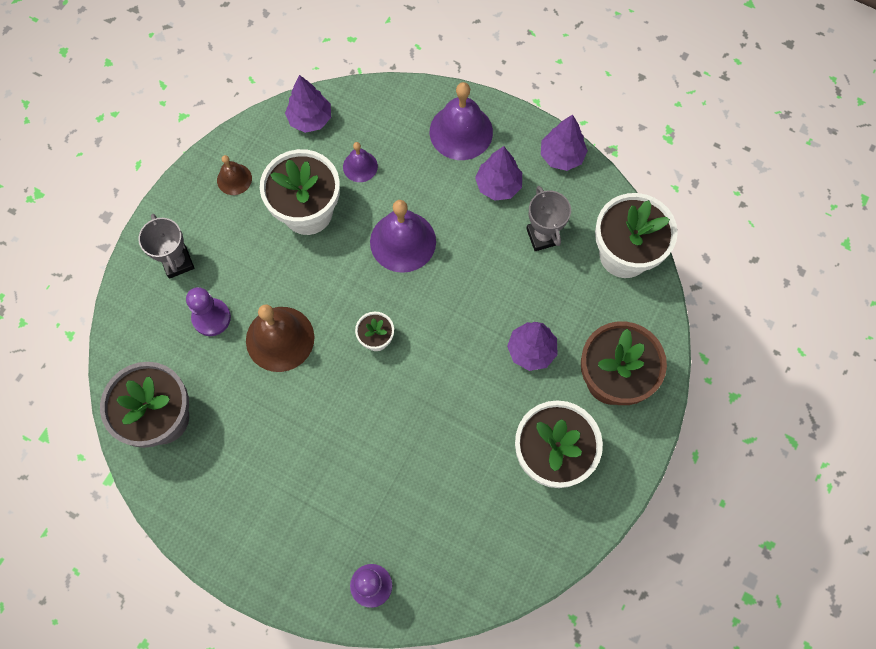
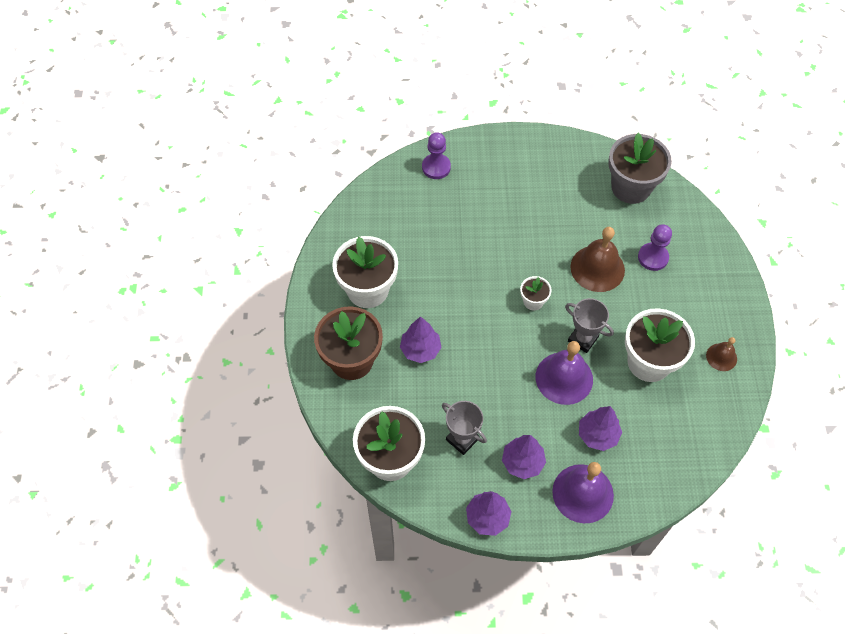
camera: 150 degrees right, 10 degrees down
(177, 262) = (707, 279): grey trophy -> grey trophy (583, 339)
(310, 119) = (707, 436): purple tree -> purple tree (597, 435)
(360, 166) = (639, 418): purple bell -> none

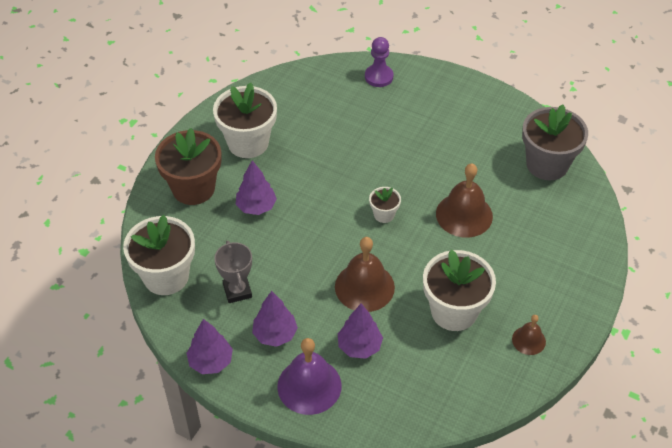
camera: 30 degrees right, 10 degrees down
(564, 378) = (364, 287): purple bell -> brown bell
(583, 339) = (406, 264): grey trophy -> none
(653, 257) = (524, 229): purple pawn -> none

